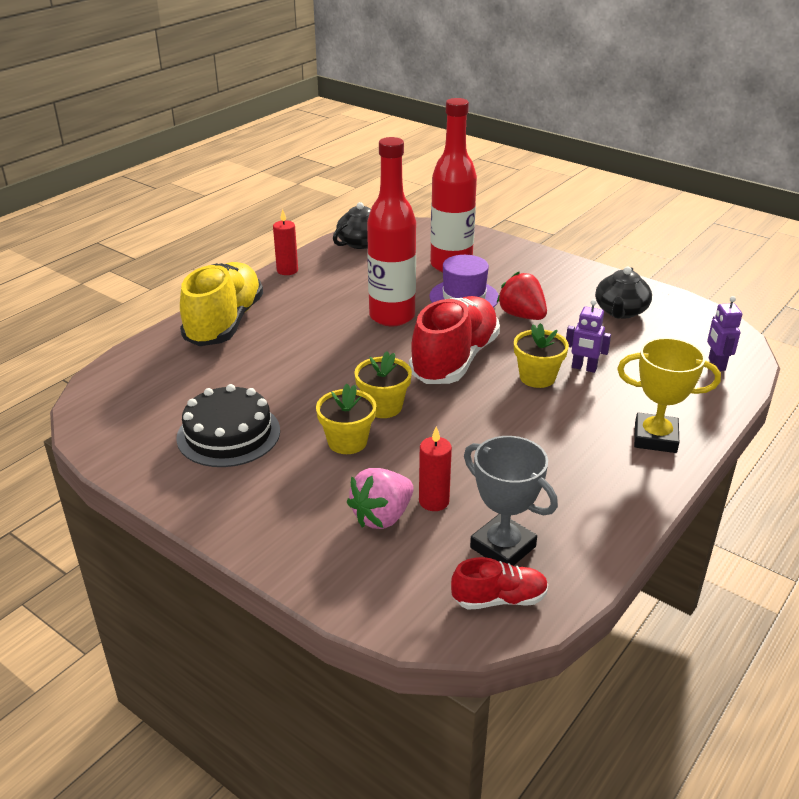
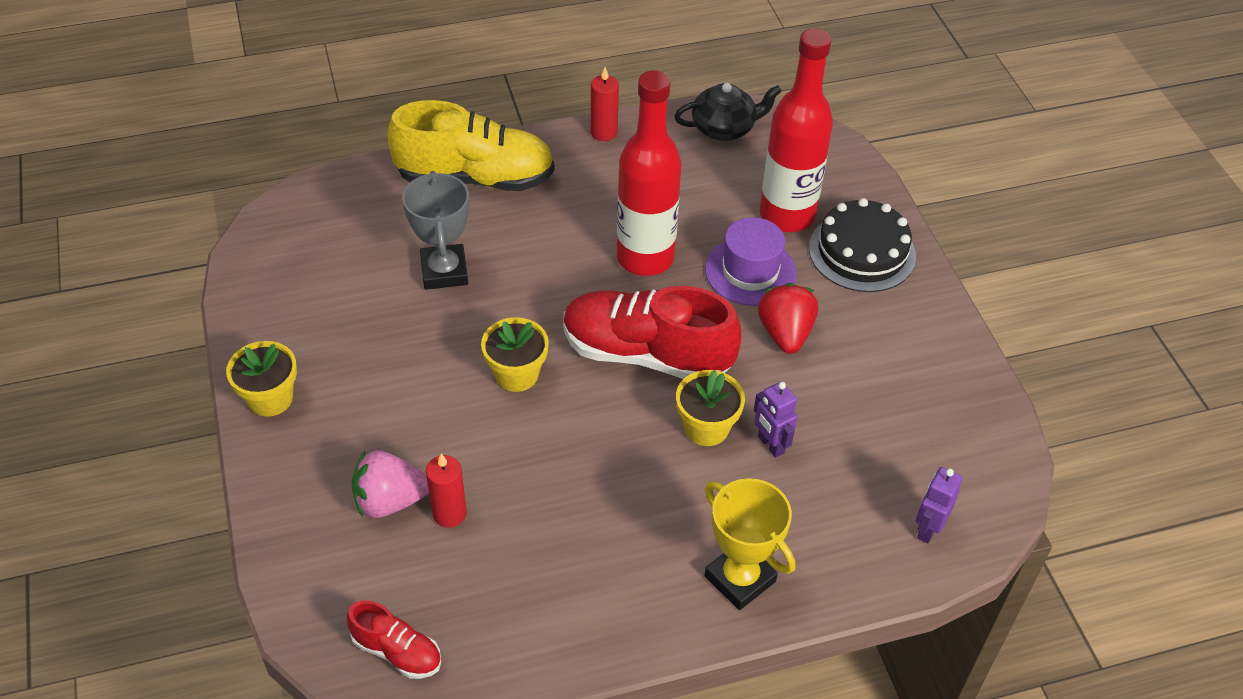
camera: 35 degrees right, 15 degrees up
(224, 323) = (475, 178): yellow shoe -> yellow shoe turned 45 degrees clockwise
(228, 434) = (353, 324): black cake -> black cake (862, 252)
(347, 442) = (443, 397): yellow flower pot -> yellow flower pot (270, 398)
(454, 360) = (647, 354): red shoe -> red shoe turned 135 degrees counterclockwise
(503, 547) = (456, 602): grey trophy -> grey trophy (444, 271)
(620, 311) = (907, 390): black teapot -> none

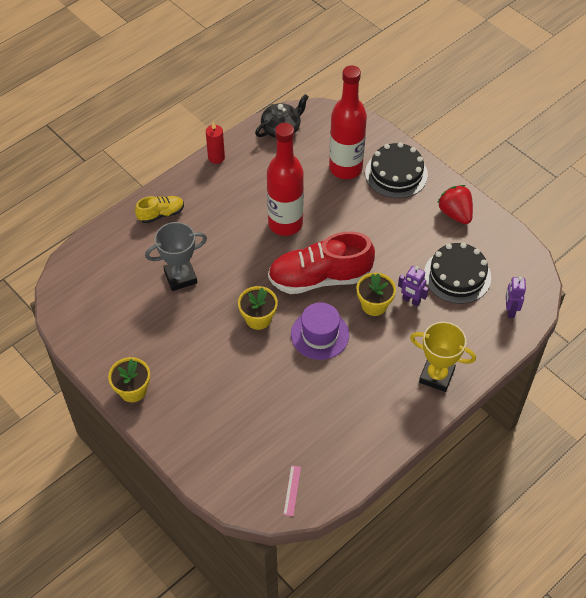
camera: 25 degrees left, 5 degrees up
(390, 501) = (236, 416): pink strawberry -> none
(397, 651) = (292, 490): red shoe -> pink ruler
(444, 271) = (180, 277): grey trophy -> grey trophy turned 75 degrees counterclockwise
(449, 513) = (272, 409): red candle -> none
(475, 178) = (161, 214): yellow shoe -> yellow shoe, size x0.49
(750, 271) = (345, 209): purple hat -> purple hat (320, 334)
(785, 333) = (383, 236): red strawberry -> red strawberry (455, 213)
(870, 438) = (457, 275): none -> black cake

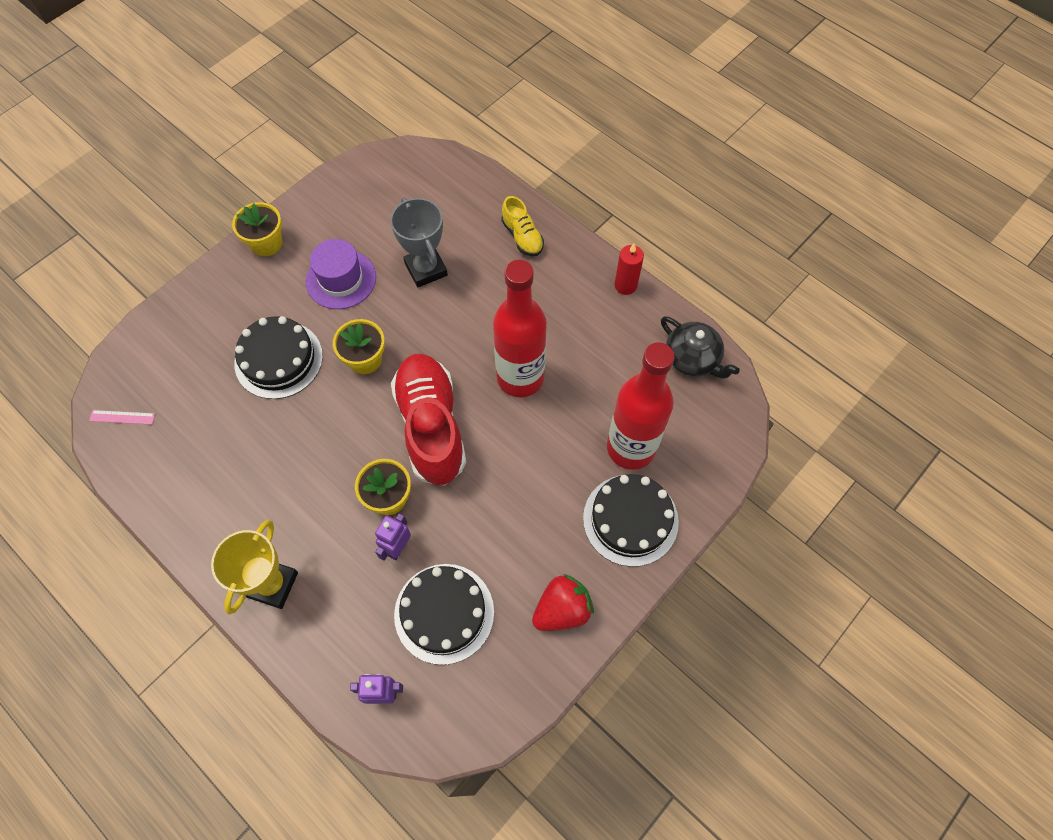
camera: 85 degrees right, 10 degrees up
(251, 377) = (278, 359): none -> black cake
(320, 334) = (340, 432): purple hat -> purple hat (341, 279)

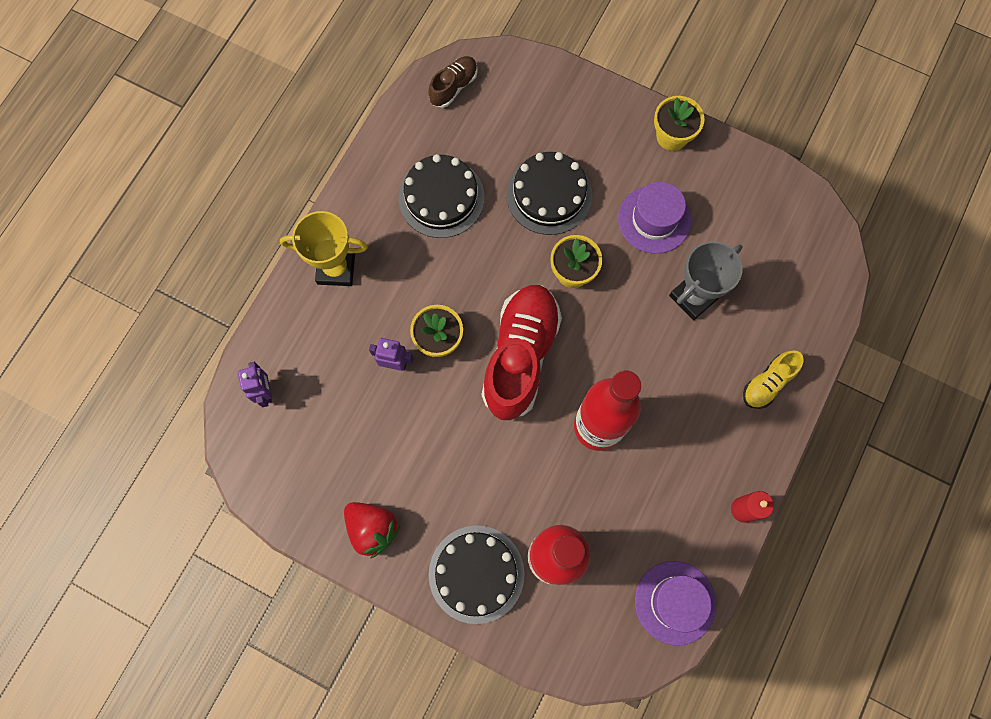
camera: 75 degrees right, 10 degrees up
(122, 417) = (453, 87): pink ruler -> brown shoe
(431, 426) = (520, 356): red shoe -> red shoe turned 45 degrees counterclockwise
(444, 613) = (345, 422): black cake -> black cake (441, 197)
(692, 359) = (675, 602): black teapot -> purple hat

